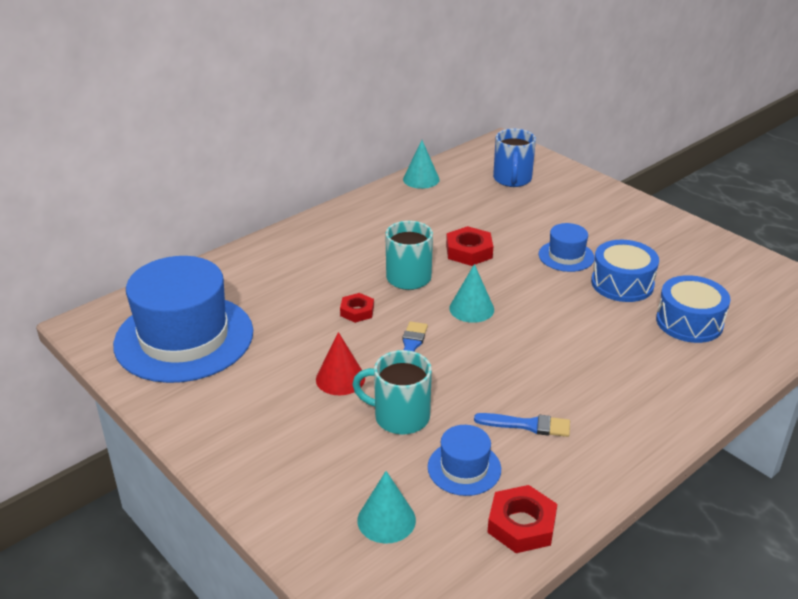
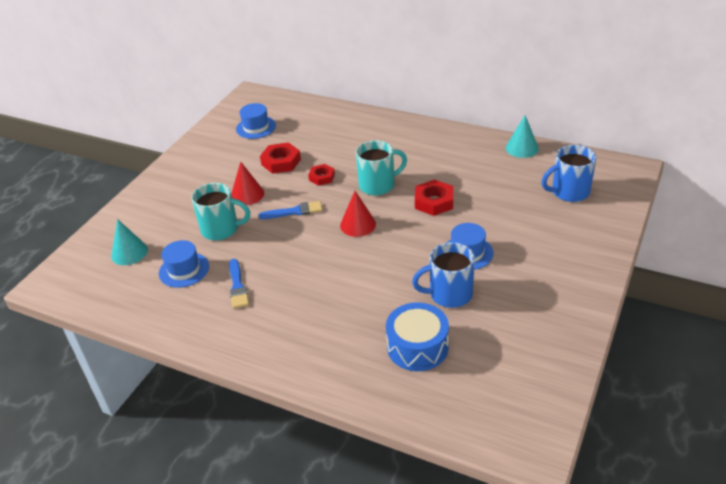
camera: 70 degrees right, 5 degrees up
(184, 338) = (256, 127): blue hat -> blue hat, size x0.45
(400, 417) = (221, 229): turquoise mug -> turquoise mug turned 105 degrees clockwise
(471, 308) = (358, 224): turquoise cone -> red cone
(521, 525) = (141, 308): red nut -> red nut (281, 162)
(622, 283) = (449, 294): blue drum -> blue mug

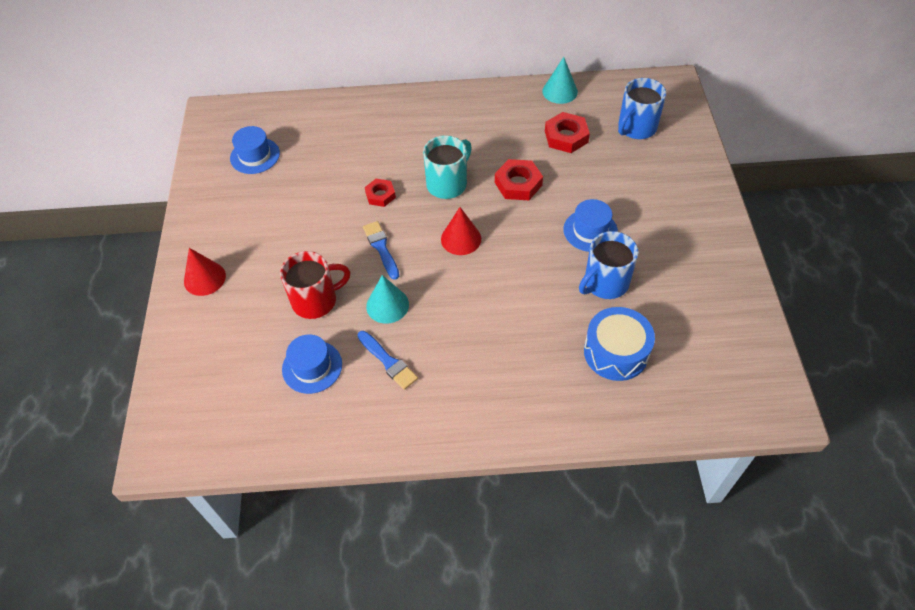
camera: 30 degrees left, 15 degrees up
(129, 252) = (229, 372): turquoise cone -> turquoise cone (387, 305)
(221, 229) = (316, 300): turquoise mug -> red mug
(247, 194) = (312, 246): red cone -> red cone (204, 278)
(281, 162) = (319, 191): red nut -> red nut (566, 137)
(294, 211) = (381, 248): blue brush -> blue brush turned 75 degrees counterclockwise

